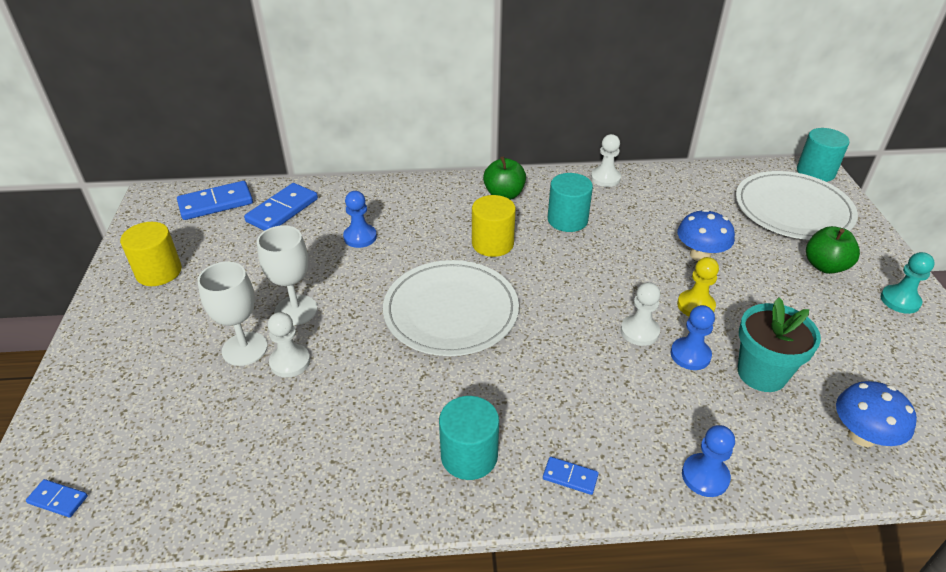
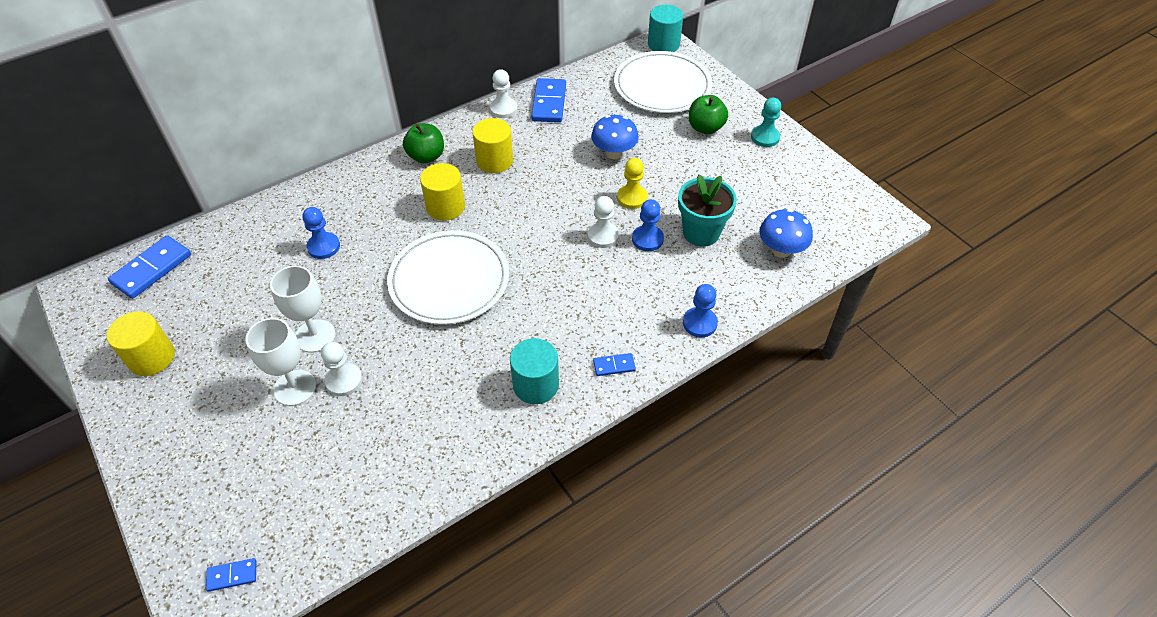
camera: 30 degrees left, 10 degrees up
(282, 210) = (228, 250): blue domino -> blue domino (549, 103)
(567, 220) = (494, 161): turquoise cylinder -> yellow cylinder

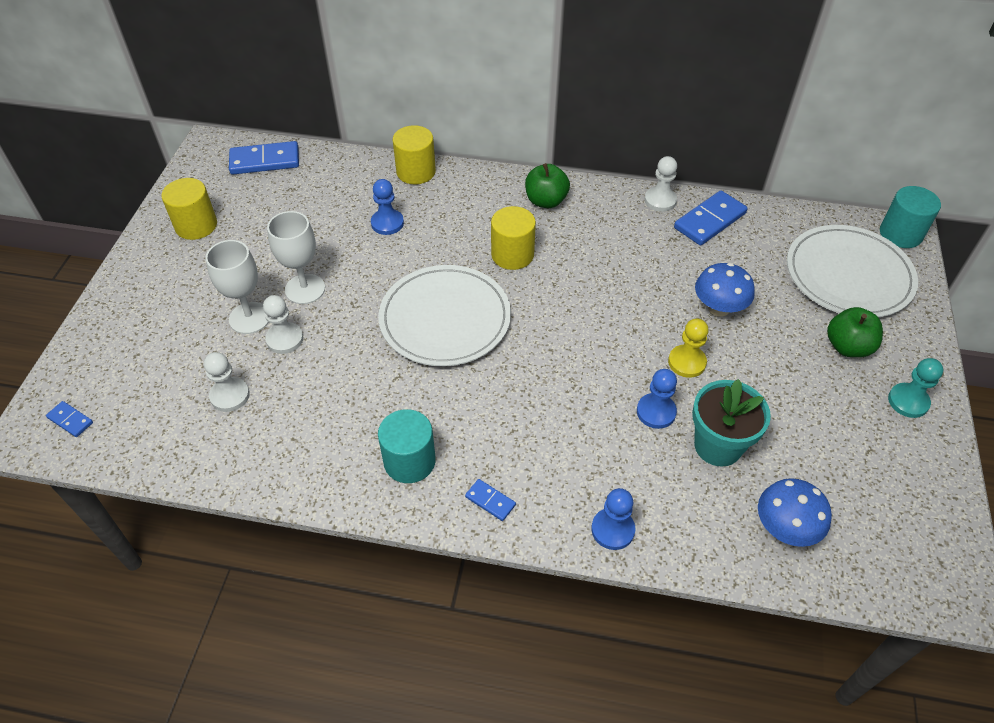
camera: 45 degrees right, 0 degrees up
(494, 161) = (598, 242): yellow cylinder -> yellow cylinder (416, 172)
(603, 236) = (617, 377): white pawn -> white pawn (230, 395)

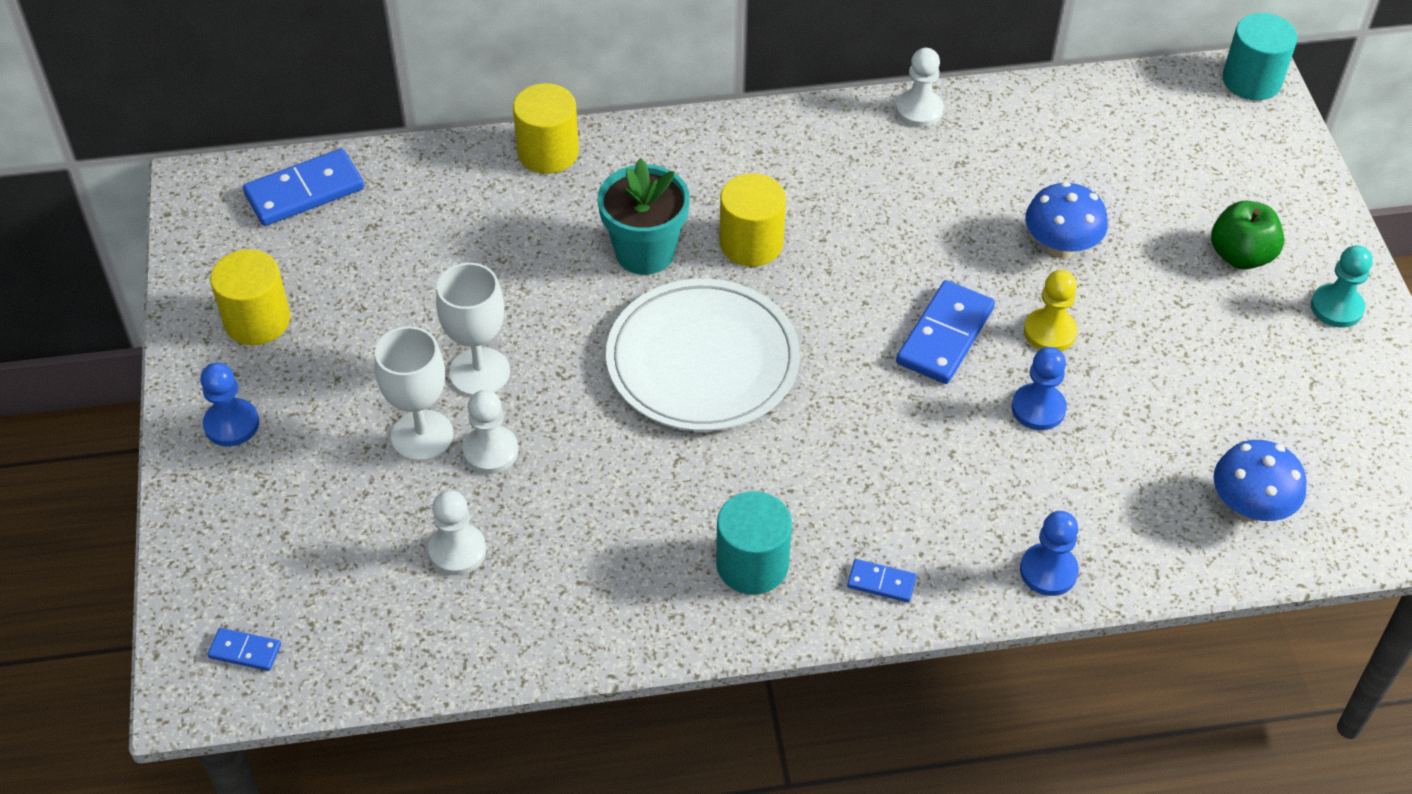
camera: 20 degrees left, 0 degrees up
(387, 223) = (547, 242): blue pawn -> blue pawn (231, 424)
(546, 201) = (760, 151): green apple -> none
(710, 221) = (998, 124): blue domino -> blue domino (945, 336)
(718, 446) = (1132, 430): turquoise flower pot -> turquoise flower pot (645, 252)
(848, 275) = (1207, 156): white plate -> none

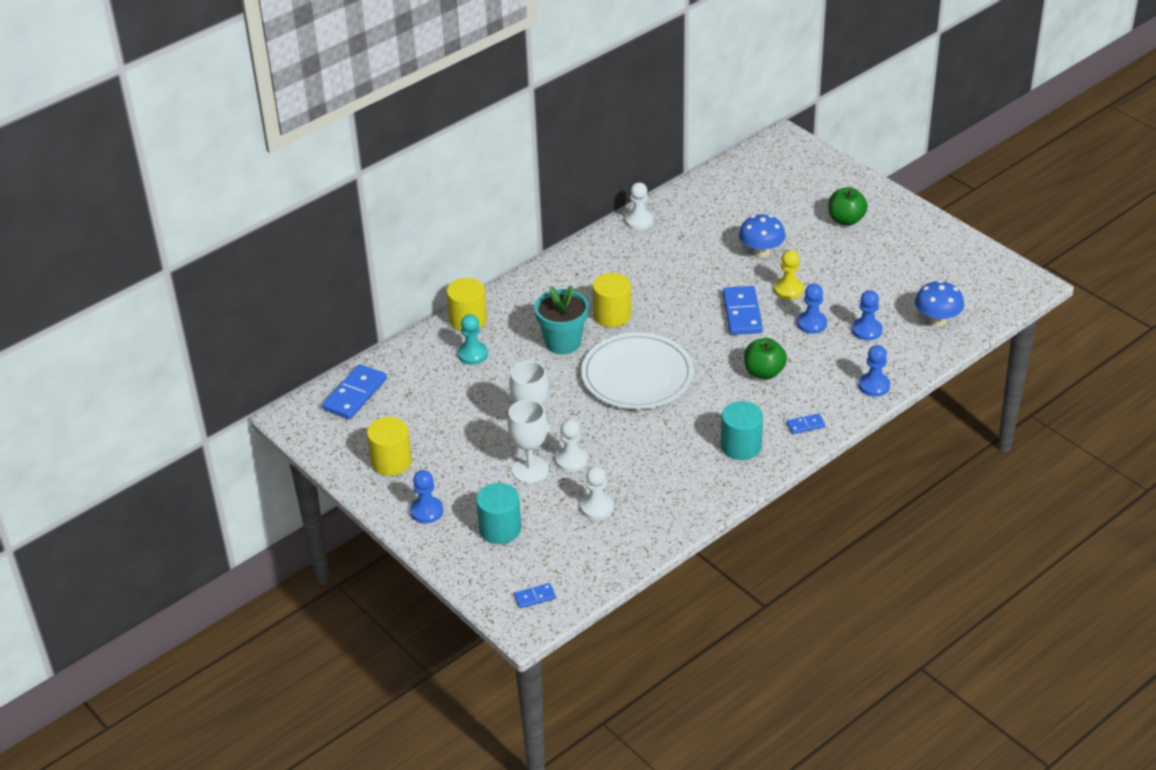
camera: 30 degrees left, 10 degrees down
(894, 454) = (764, 372): none -> green apple
(1117, 465) = (866, 330): none -> blue pawn
(1251, 80) = (786, 141): turquoise cylinder -> turquoise cylinder (500, 529)
(1336, 307) = (906, 223): turquoise pawn -> turquoise pawn (472, 354)

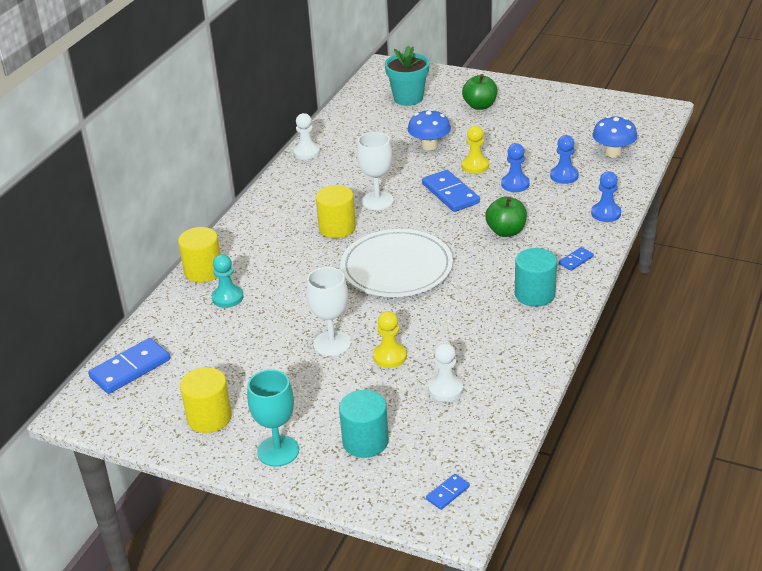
camera: 25 degrees left, 5 degrees down
(355, 394) = (130, 369): blue domino -> blue domino turned 45 degrees clockwise
(426, 511) = (278, 451): blue pawn -> turquoise goblet
(530, 470) = (356, 378): white goblet -> white goblet (377, 201)
(563, 342) = (308, 262): turquoise flower pot -> turquoise flower pot (408, 98)
(571, 460) = (390, 356): white pawn -> yellow pawn

